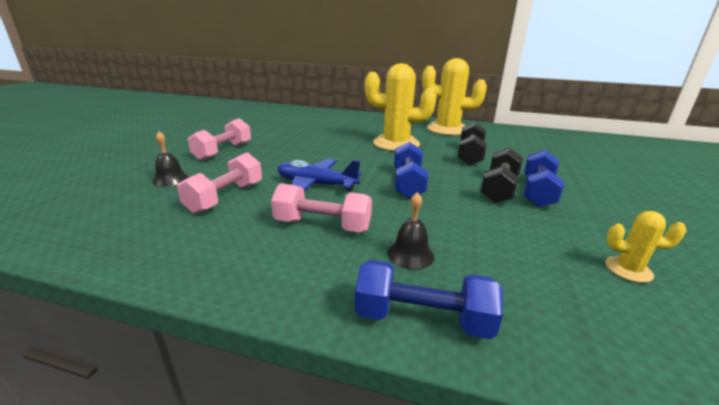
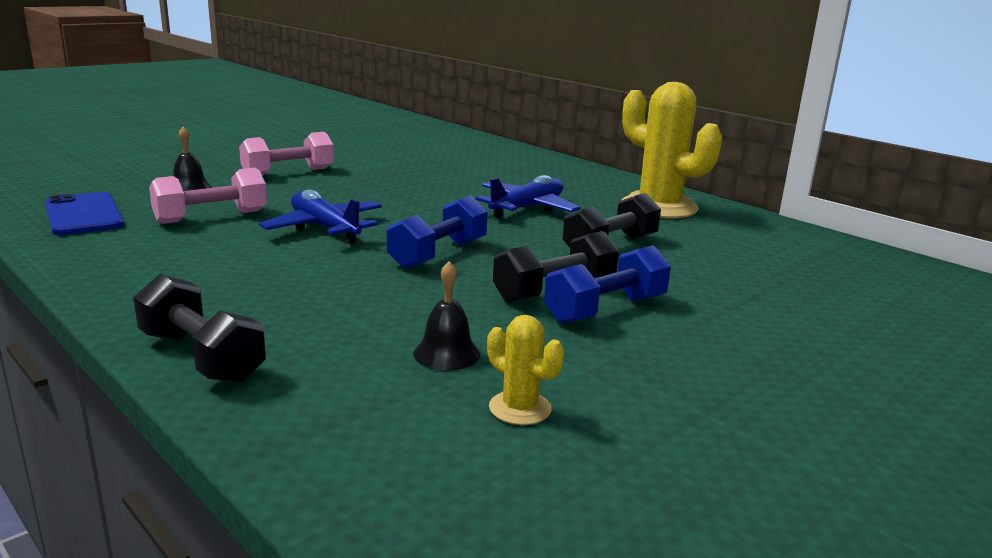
camera: 30 degrees right, 5 degrees down
(113, 225) = (84, 215): none -> blue phone
(322, 225) = (257, 265): pink dumbbell -> none
(396, 144) = (527, 208): yellow cactus -> blue plane
(410, 254) = (293, 313): black bell -> black bell (446, 353)
(422, 319) = (201, 357): blue dumbbell -> black dumbbell

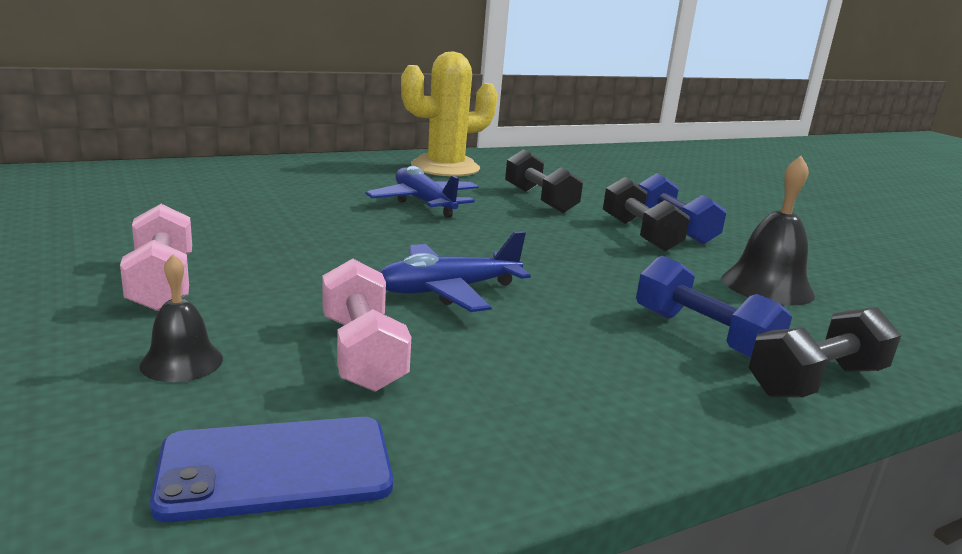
camera: 75 degrees left, 0 degrees up
(438, 254) = (548, 255): blue dumbbell -> blue dumbbell (703, 335)
(446, 353) = (767, 286): black bell -> black bell, size x1.65
(520, 408) = (840, 280): yellow cactus -> none

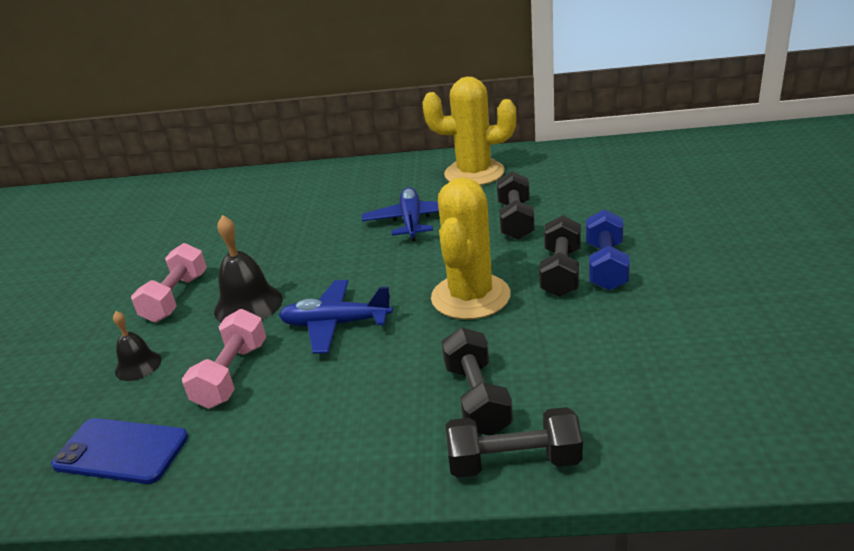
camera: 35 degrees right, 10 degrees up
(576, 257) = (470, 297): none -> yellow cactus
(703, 335) = (477, 398): blue dumbbell -> black dumbbell
(767, 286) = (608, 351): black bell -> black bell (248, 305)

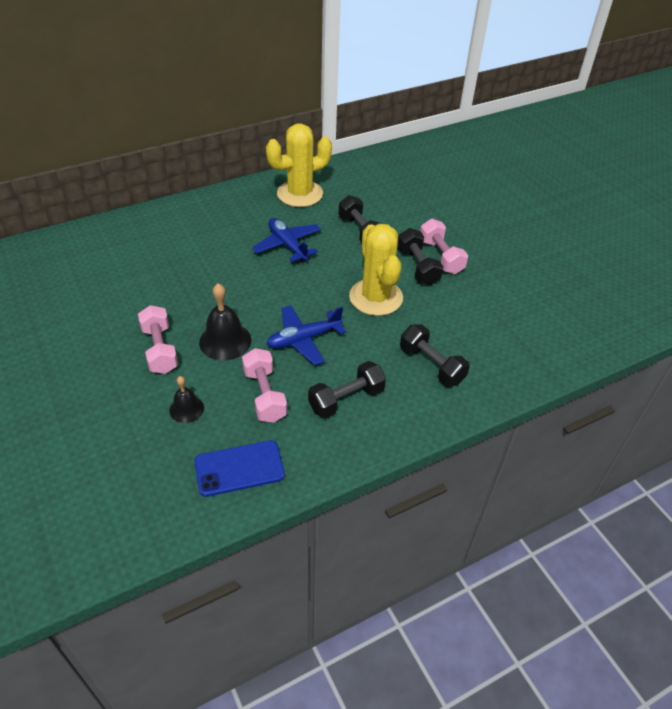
camera: 35 degrees left, 15 degrees up
(514, 462) = (478, 396): black dumbbell -> black dumbbell (346, 399)
(606, 266) = (441, 256): blue dumbbell -> pink dumbbell

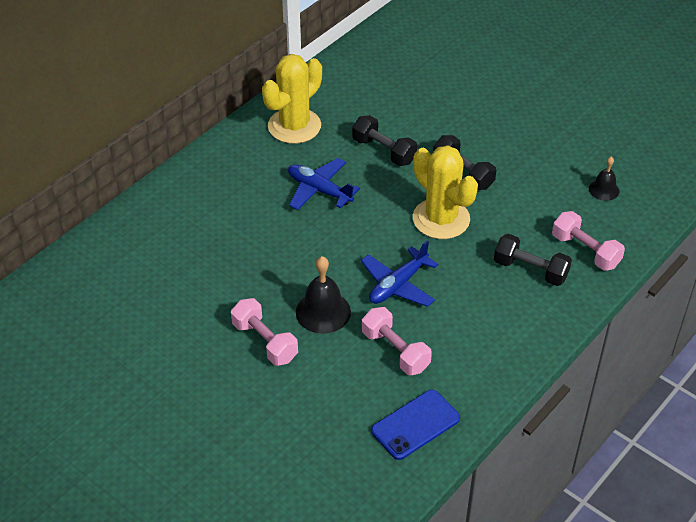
camera: 20 degrees left, 0 degrees up
(186, 409) = (331, 389): black bell -> black bell (604, 190)
(346, 399) = (472, 329): black dumbbell -> none
(441, 256) = (479, 154): pink dumbbell -> pink dumbbell (585, 251)

